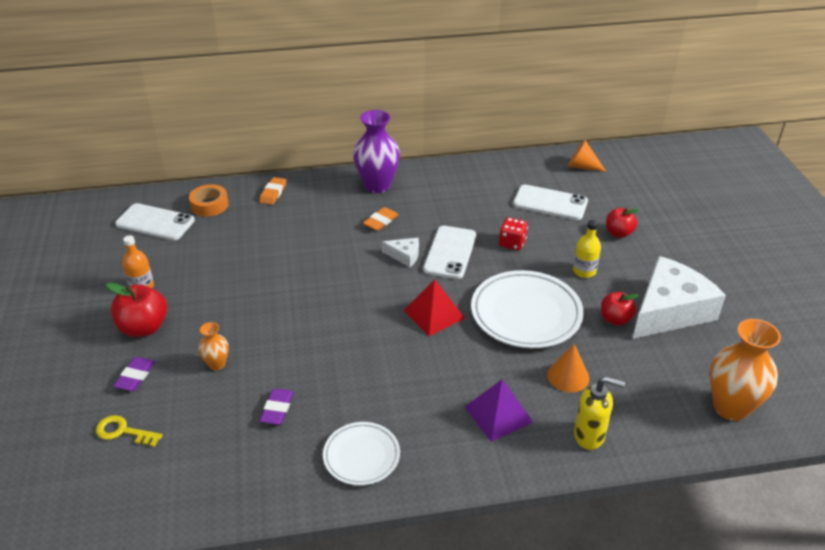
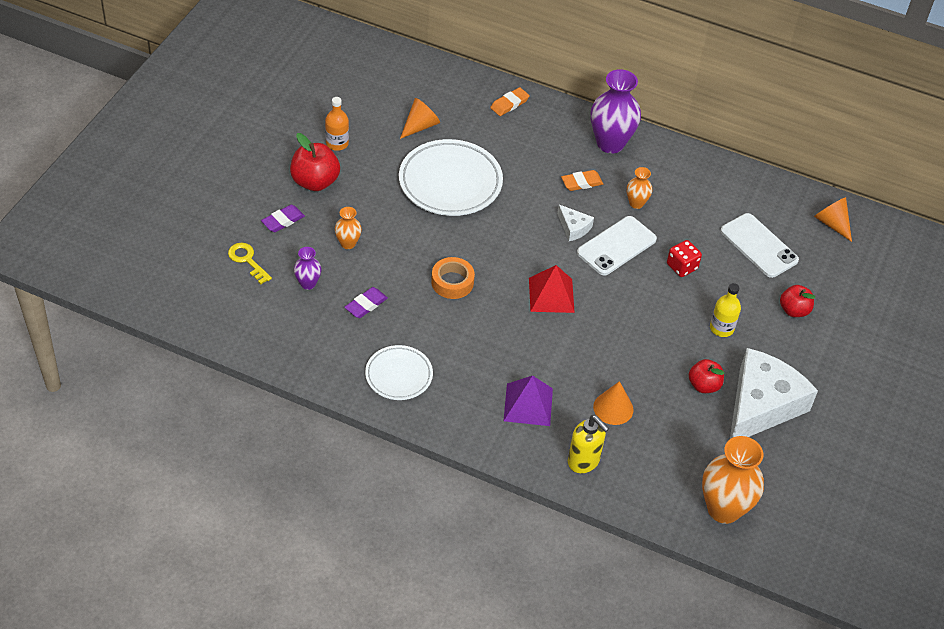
camera: 30 degrees right, 10 degrees up
(155, 222) = (388, 84): white phone -> none
(204, 420) = (308, 283): none -> purple vase
(209, 205) = (445, 89): orange tape -> orange tape (452, 282)
(209, 240) = (420, 126): none -> orange cone
(435, 216) = (636, 203): none -> orange vase
(526, 314) = (630, 337): white plate -> white plate (450, 182)
(669, 310) = (761, 405): white cheese -> white cheese turned 45 degrees counterclockwise

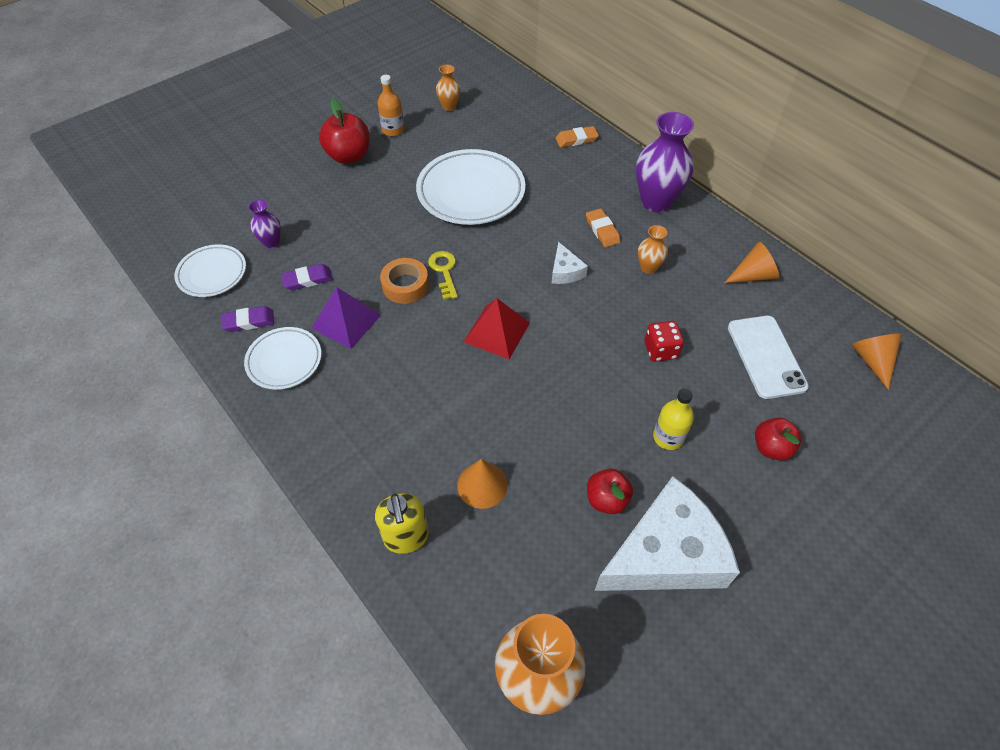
camera: 30 degrees right, 5 degrees up
(247, 261) = (236, 205): yellow key -> yellow key (444, 271)
(277, 328) = (212, 274): none -> white plate
(283, 221) = (295, 180): purple eraser -> purple eraser (248, 321)
(348, 243) = (335, 218): orange vase -> orange vase (449, 106)
(420, 126) = (478, 136): orange cone -> orange cone (753, 275)
(528, 404) = (391, 443): purple pyramid -> purple pyramid (346, 321)
(581, 183) = (602, 230): orange eraser -> orange eraser turned 60 degrees clockwise
(616, 246) = (600, 304): white phone -> none

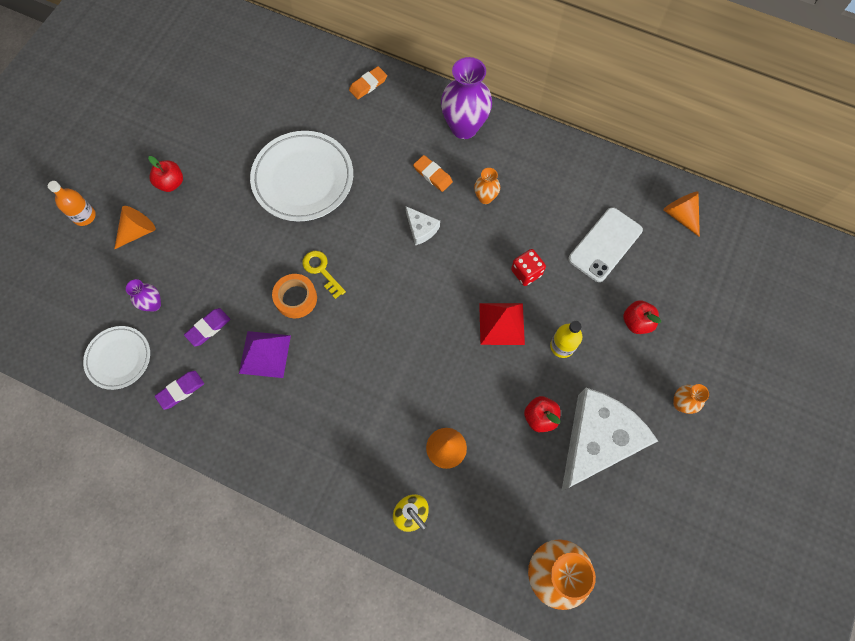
camera: 25 degrees left, 15 degrees up
(284, 361) = (234, 413): white plate -> none
(349, 156) = (171, 183): red apple -> red apple, size x0.65
(393, 130) = (196, 137): orange bottle -> orange bottle (84, 216)
(449, 106) = (235, 89): orange vase -> orange vase (681, 404)
(497, 332) = (393, 310): red pyramid -> red pyramid (501, 323)
(753, 275) = (568, 171): orange cone -> orange cone (138, 231)
(766, 356) = (605, 244): white phone -> white phone turned 75 degrees clockwise

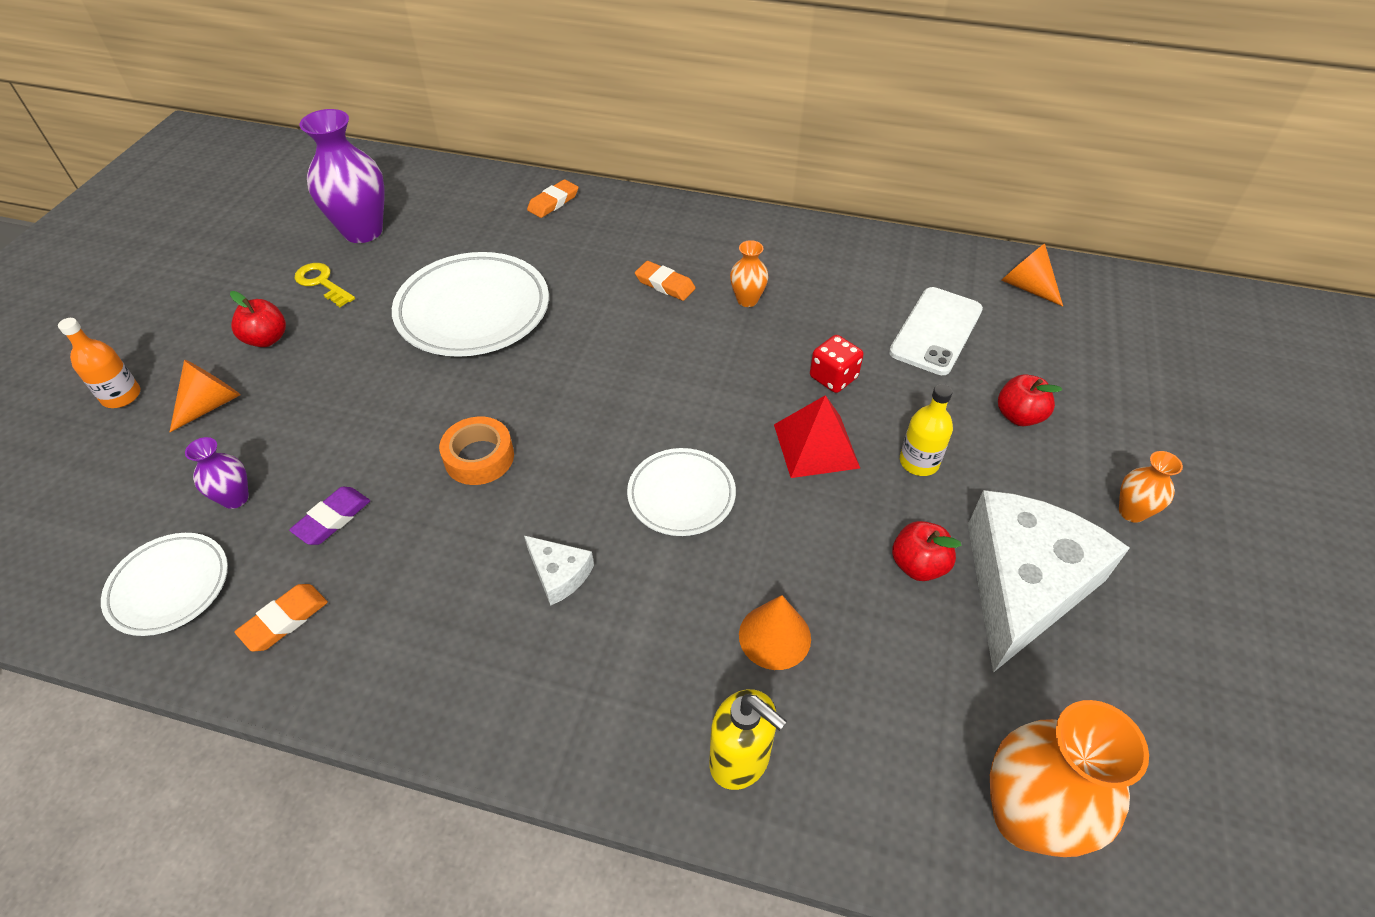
camera: 10 degrees left, 20 degrees down
(181, 390) = (284, 620): purple eraser -> orange eraser
(265, 354) = (434, 542): purple pyramid -> none
(321, 271) = (516, 416): yellow key -> yellow key (322, 283)
(412, 346) = (681, 495): none -> white plate
(421, 229) = (662, 346): white cheese -> white cheese (559, 574)
(464, 127) = (696, 230): purple vase -> purple vase (363, 231)

